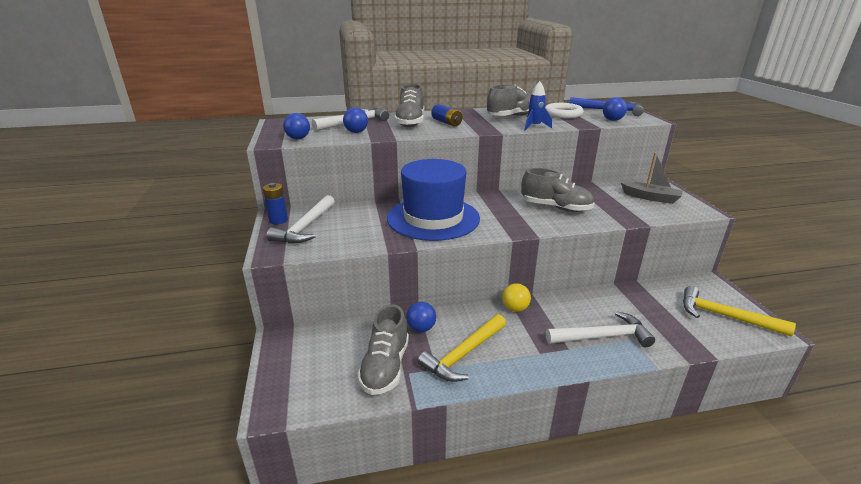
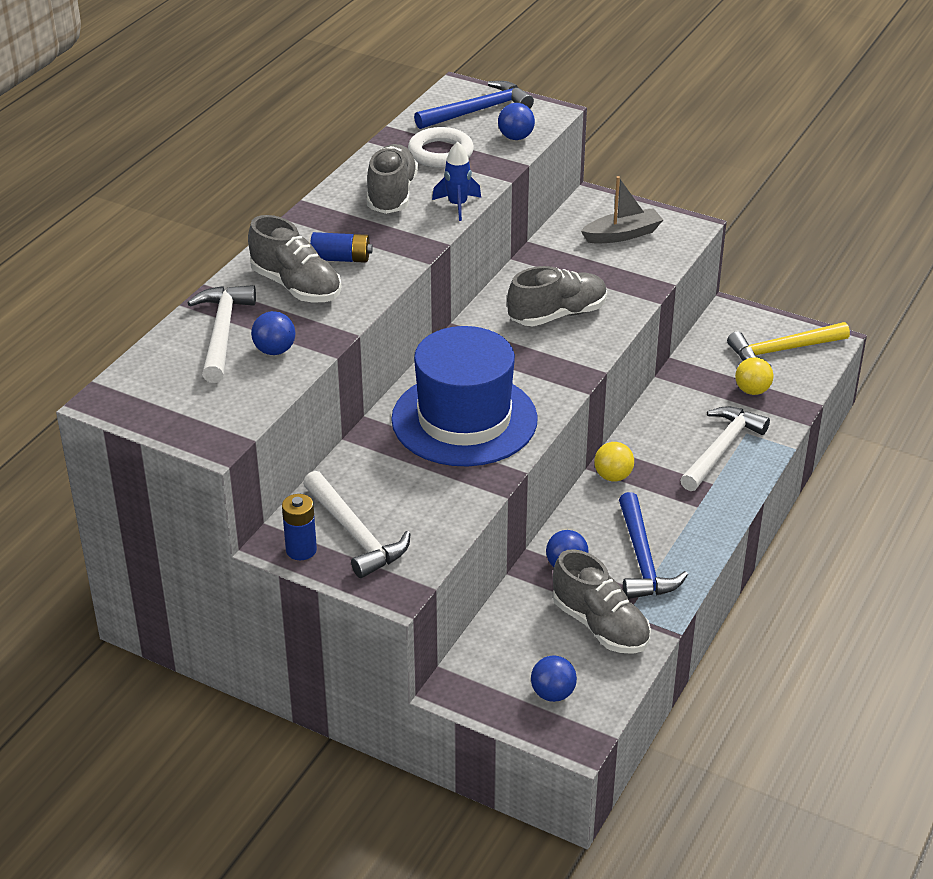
camera: 50 degrees left, 10 degrees up
(298, 138) = (232, 411): blue ball -> blue ball (553, 694)
(463, 354) = (642, 559): yellow hammer -> blue hammer
(670, 322) = (752, 391): none -> yellow ball

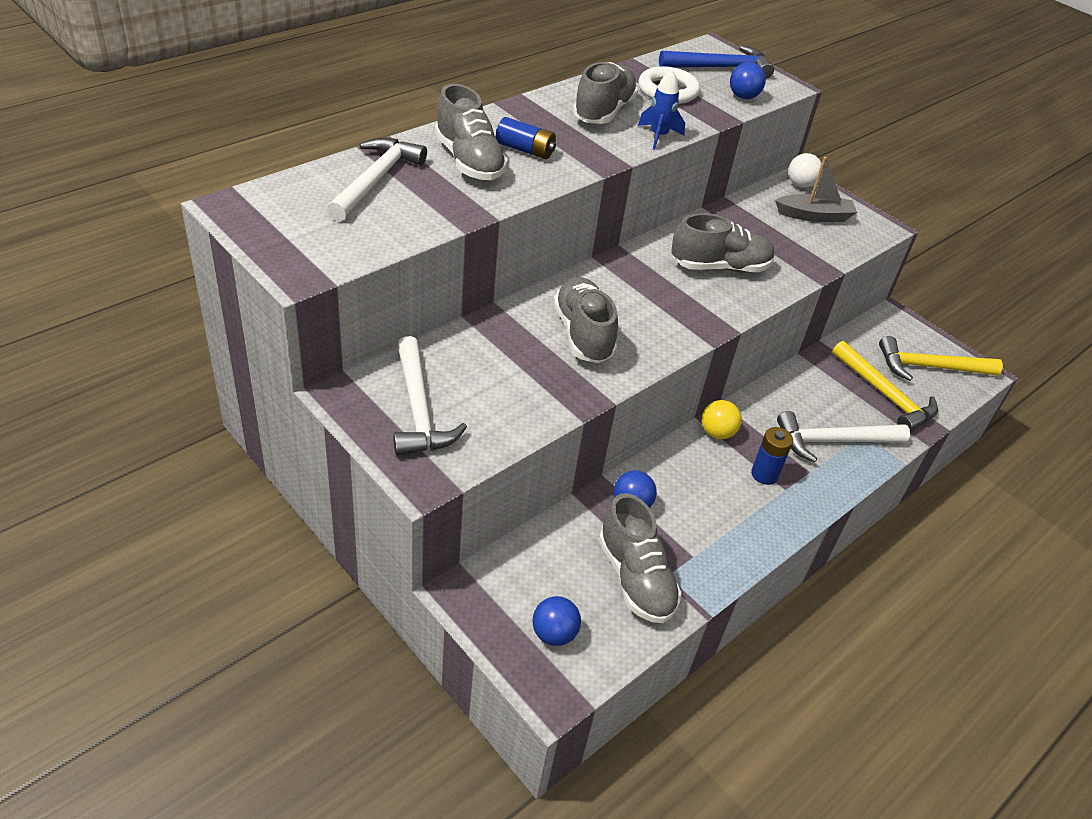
camera: 15 degrees right, 5 degrees up
(274, 350) = (412, 209): blue ball -> none
(301, 550) = (359, 407): blue battery -> blue battery (764, 474)
(464, 419) = (583, 334): blue hat -> grey shoe
(595, 205) = (800, 185): none -> white ball
(642, 559) = (708, 524): blue hammer -> none
(722, 449) = (833, 441): white hammer -> white hammer turned 150 degrees counterclockwise
(752, 391) = (885, 395): yellow ball -> yellow hammer

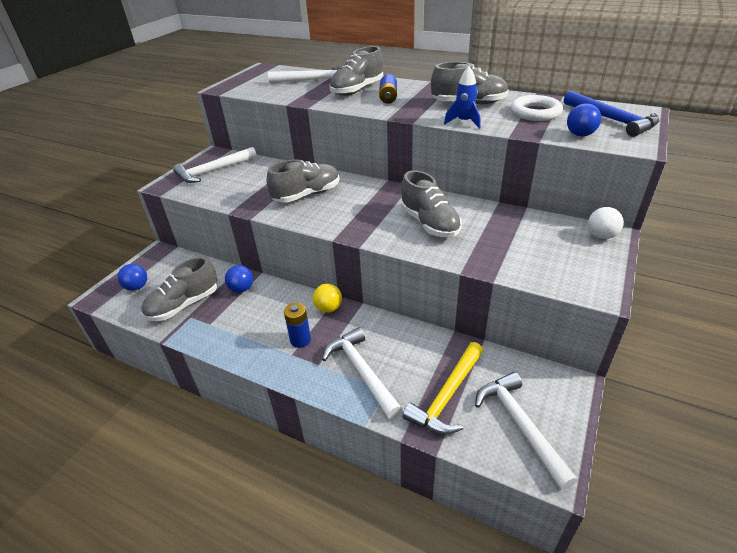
camera: 75 degrees right, 5 degrees down
(814, 216) = (561, 251): grey boat -> none
(929, 367) = (520, 425): yellow hammer -> white hammer

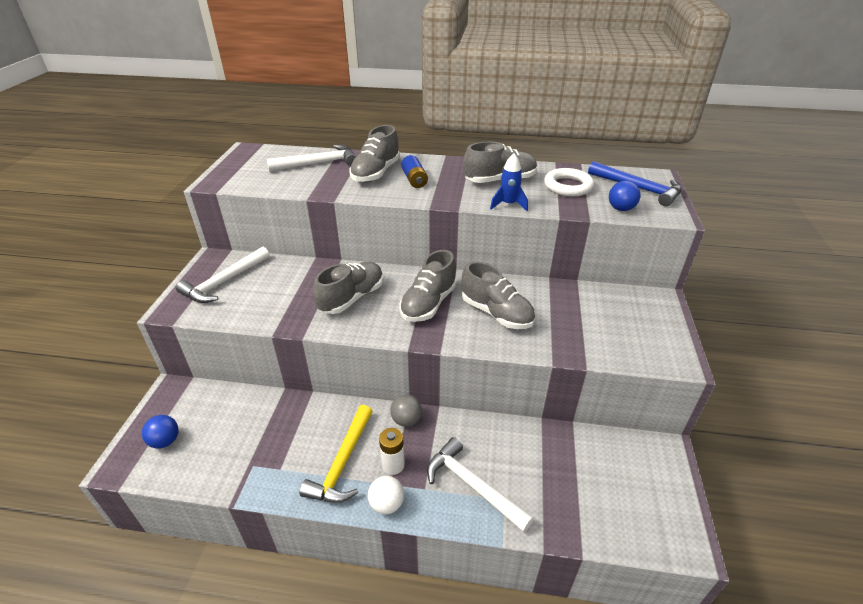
camera: 20 degrees left, 0 degrees up
(184, 305) = (237, 452): grey shoe -> grey shoe (428, 304)
(242, 289) = (298, 417): blue ball -> none
(300, 340) = (393, 465): blue battery -> white battery
(328, 308) = (406, 420): yellow ball -> grey ball
(447, 396) = (565, 491): yellow hammer -> yellow hammer (342, 463)
(520, 425) = (641, 504): white hammer -> none
(601, 236) = (654, 301): white ball -> white ball (386, 504)

